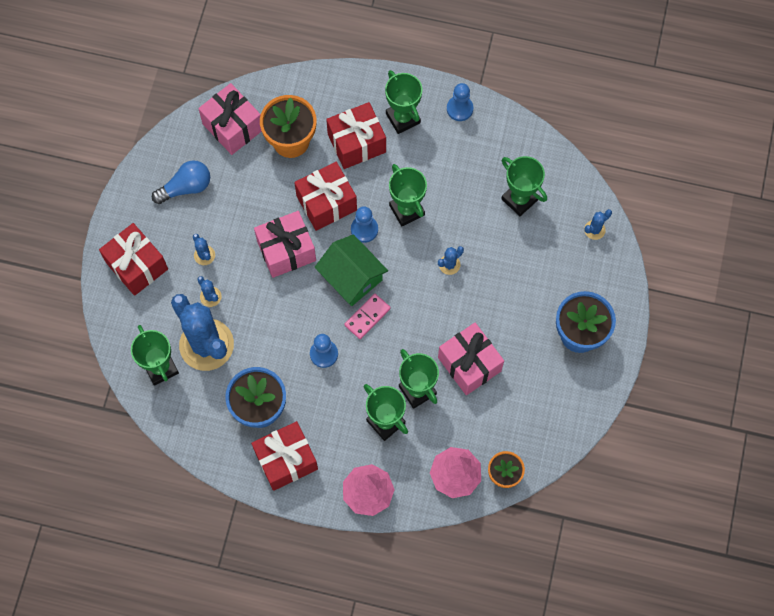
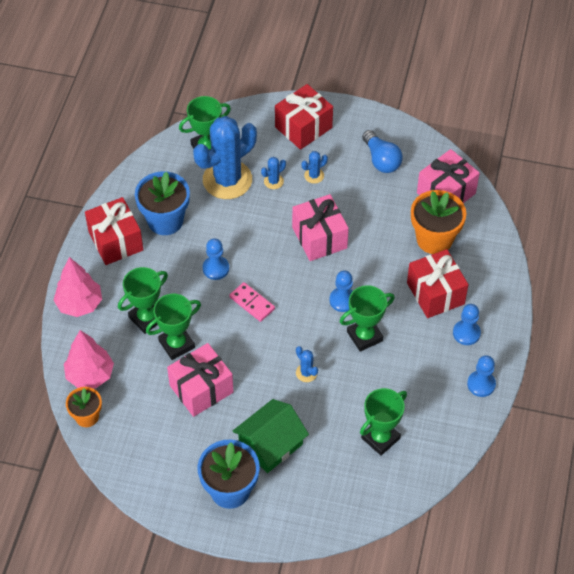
camera: 90 degrees right, 15 degrees down
(326, 203) = (369, 269): red gift -> none
(351, 277) = (293, 290): green house -> green house (270, 444)
(403, 118) = (466, 333): green trophy -> blue pawn
(594, 230) = (347, 509): blue cactus -> none

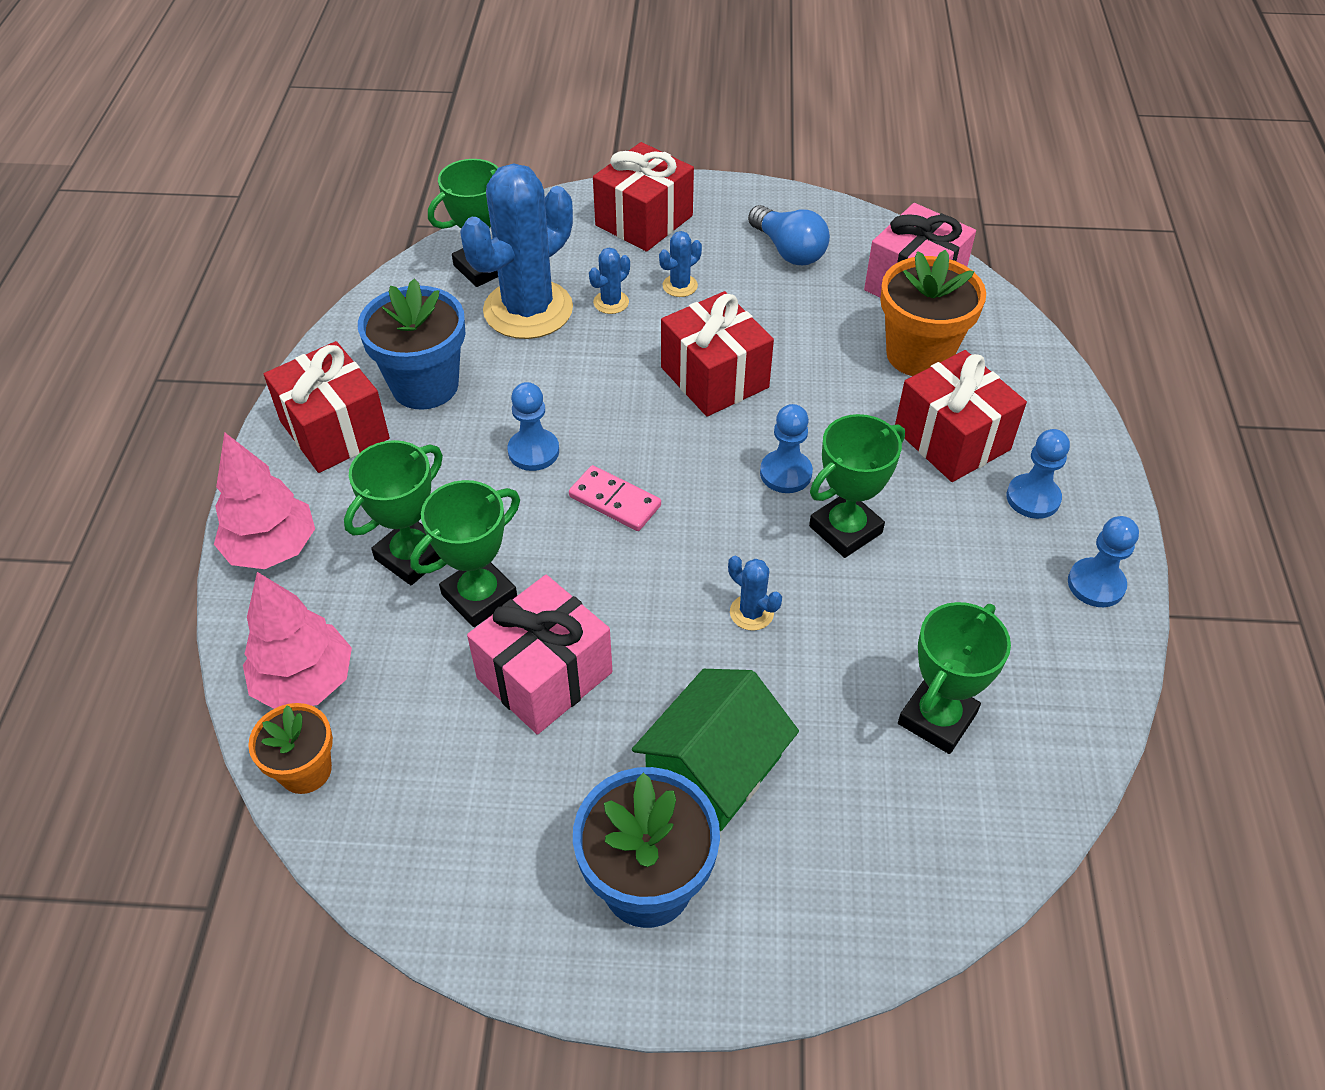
camera: 10 degrees left, 5 degrees down
(319, 238) = (714, 377): pink gift -> red gift

